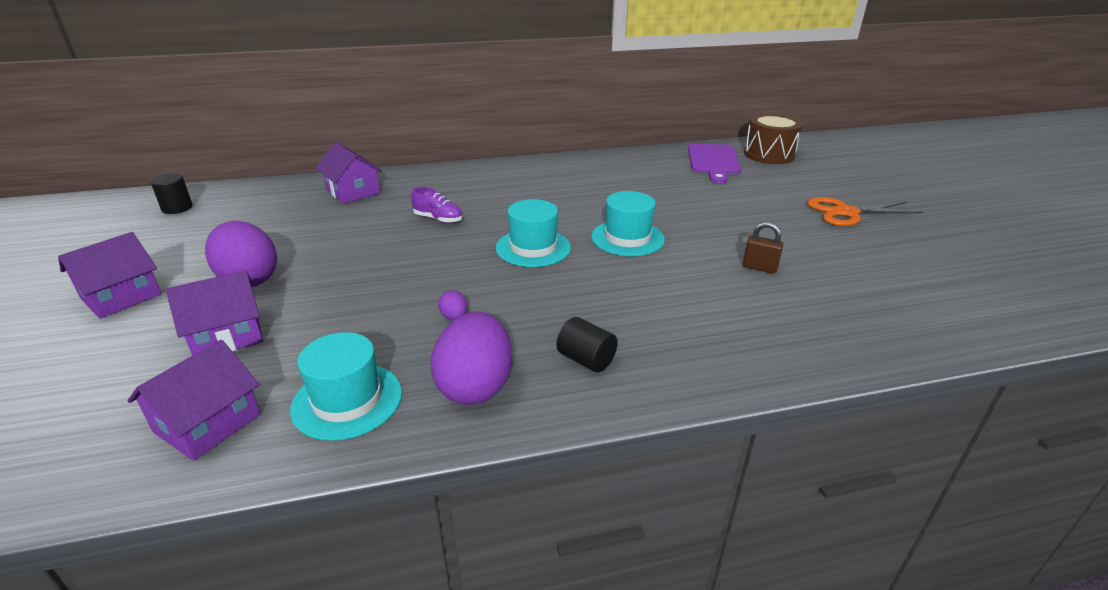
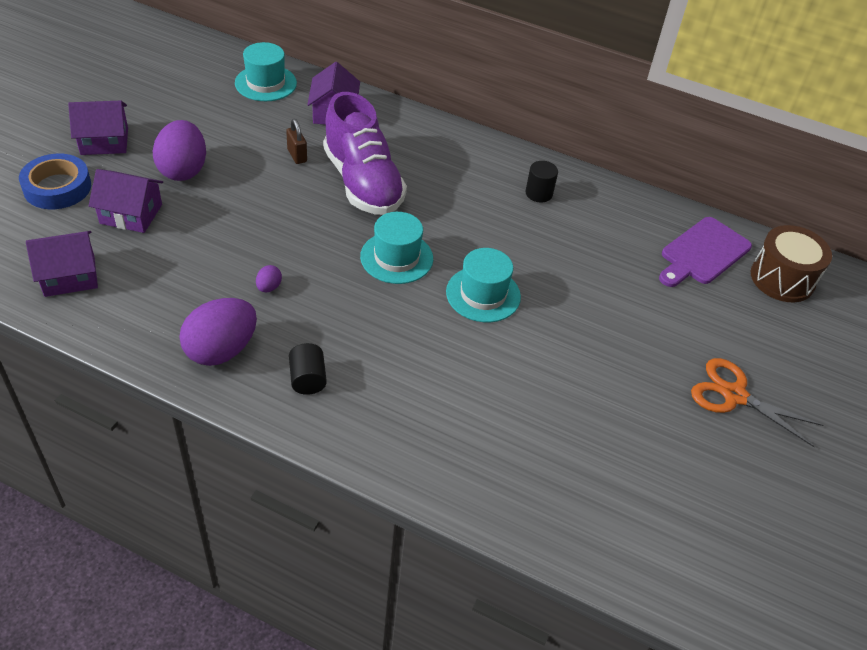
camera: 35 degrees right, 15 degrees up
(97, 357) = (57, 187): none -> blue tape
(177, 208) = (201, 65): black cylinder -> black cylinder (539, 193)
(347, 400) = (146, 310): turquoise hat -> turquoise hat (265, 83)
(438, 219) = (363, 183): purple shoe -> purple shoe, size x2.42
(759, 268) = (548, 394): brown padlock -> brown padlock (297, 155)

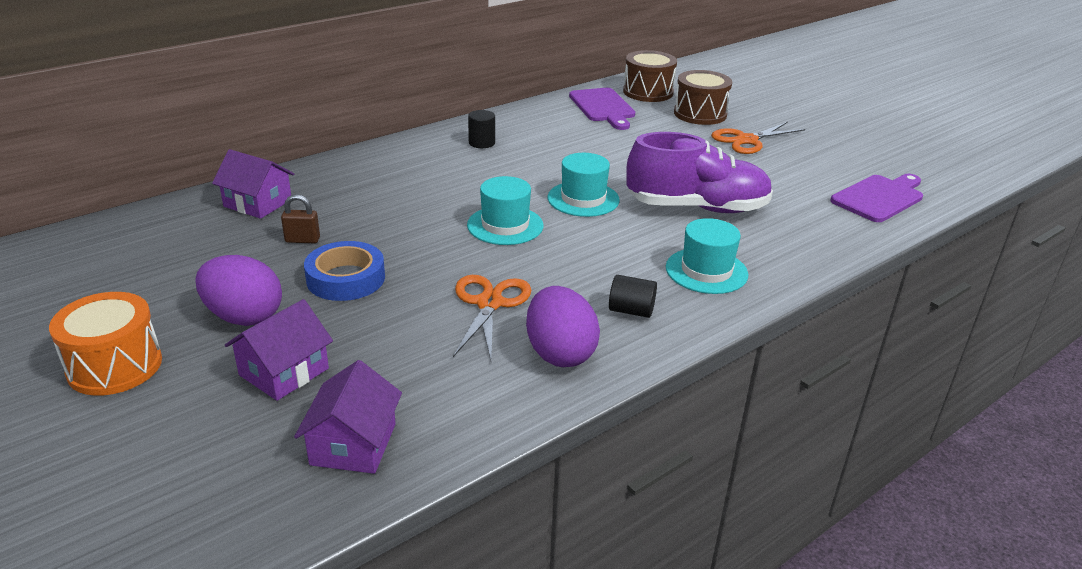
camera: 60 degrees left, 15 degrees down
(57, 187) = (165, 425): blue tape -> blue tape (346, 278)
(104, 141) = (115, 366): purple house -> orange drum
(265, 83) = (153, 229): turquoise hat -> turquoise hat (706, 271)
(269, 287) = (489, 303): purple egg -> orange scissors
(363, 183) = (384, 215): purple shoe -> purple shoe (697, 208)
(689, 554) = (879, 197): none -> purple cutting board
(767, 337) = (700, 114): none -> brown drum

